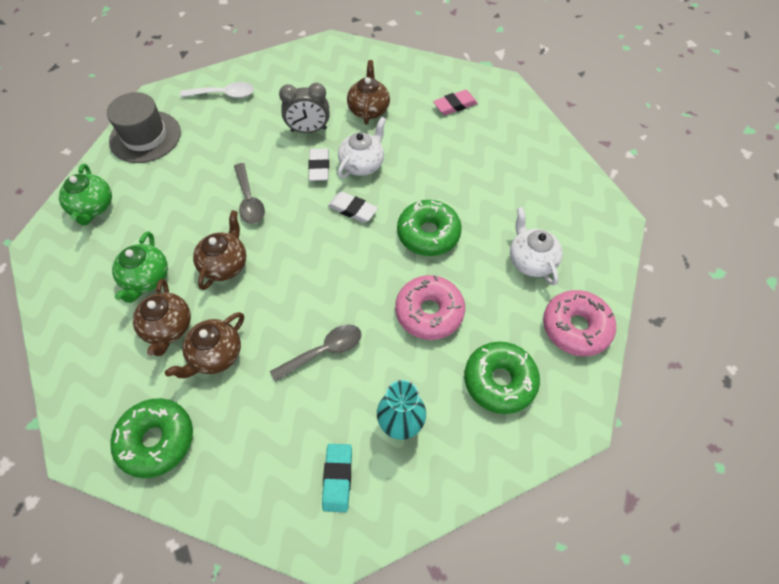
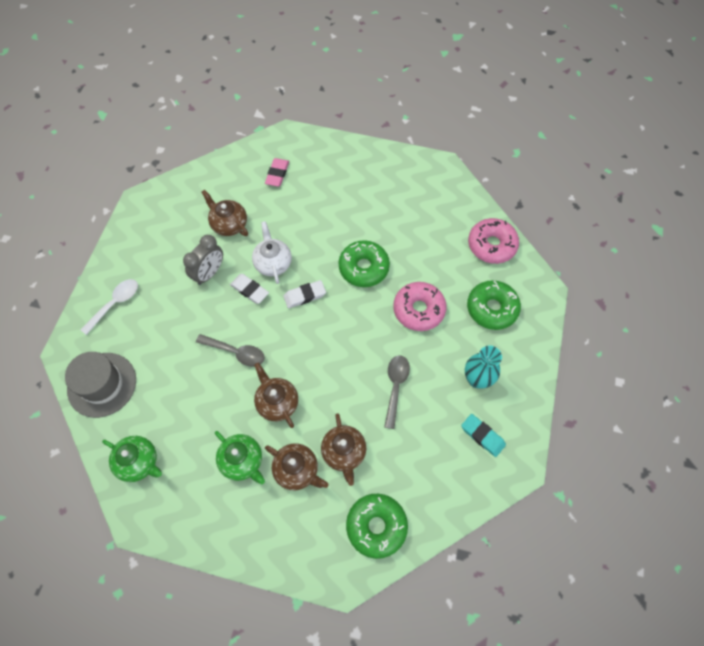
camera: 50 degrees left, 5 degrees up
(531, 261) = (431, 230): white teapot -> none

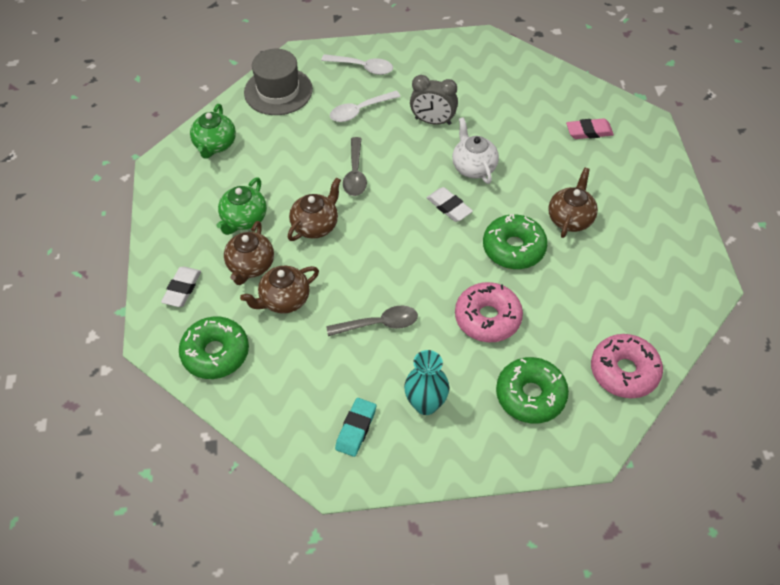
camera: 70 degrees right, 10 degrees down
(166, 324) = (360, 111): none -> white spoon
(229, 224) = (499, 115): brown teapot -> brown teapot (570, 219)
(249, 290) = (431, 159): white eraser -> white eraser (182, 289)
(273, 263) = (473, 167): white teapot -> white teapot turned 75 degrees counterclockwise

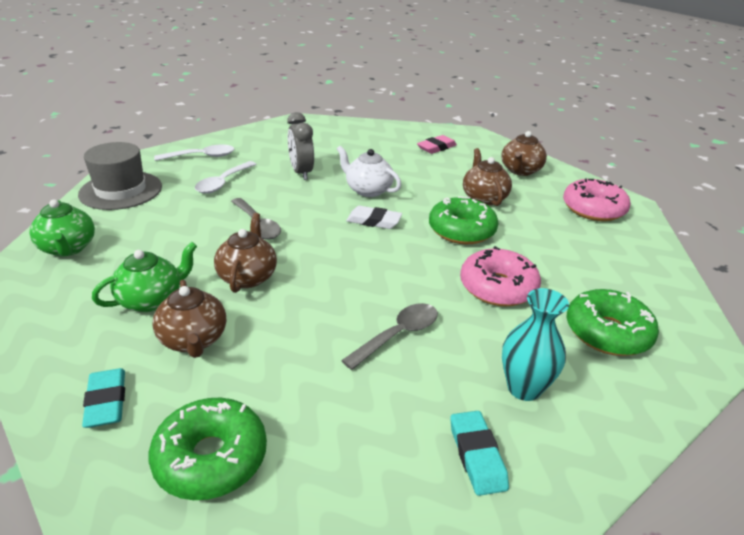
camera: 35 degrees left, 20 degrees down
(182, 289) = (106, 401): white eraser -> turquoise eraser
(244, 219) = (152, 300): green teapot -> green teapot turned 120 degrees counterclockwise
(284, 300) = (264, 357): brown teapot -> brown teapot (520, 170)
(433, 121) = (301, 172): grey clock -> grey clock turned 90 degrees clockwise
(624, 371) = (652, 280): pink donut -> pink donut (593, 209)

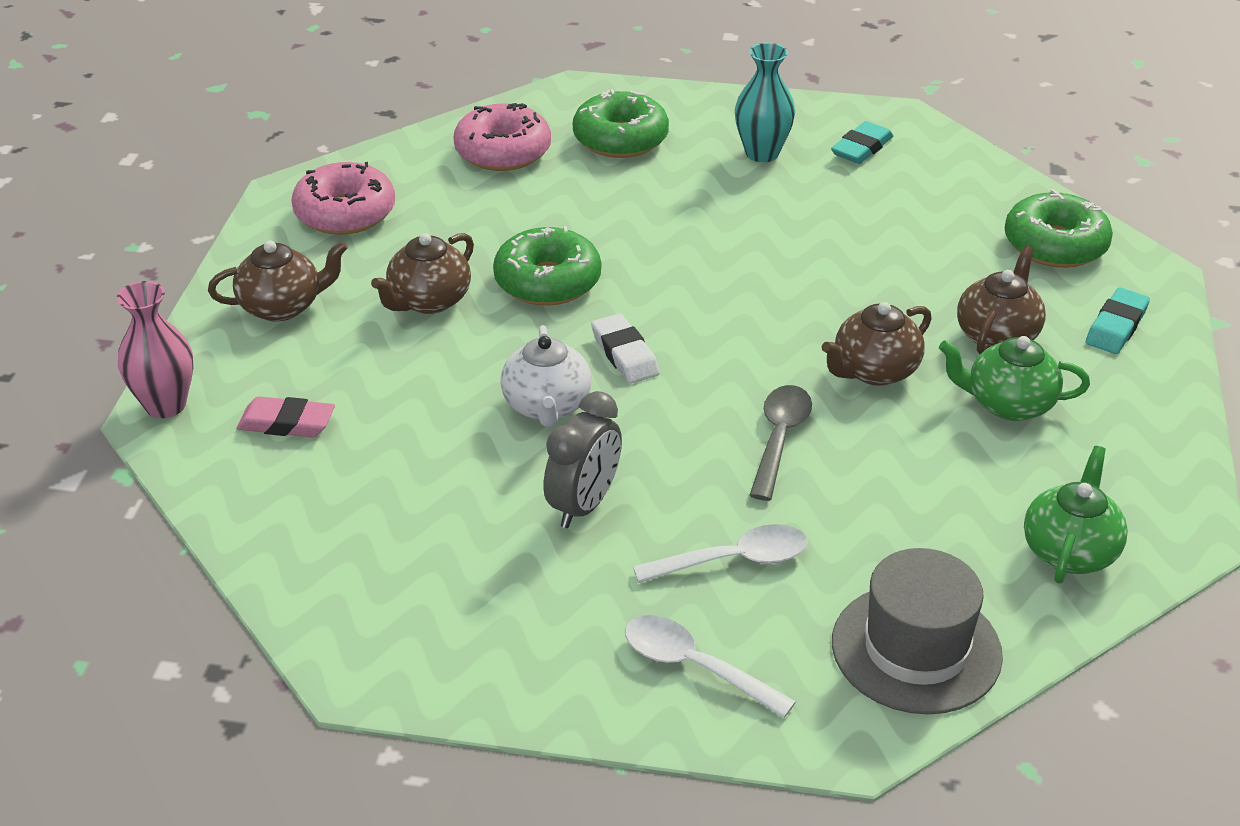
camera: 130 degrees left, 5 degrees up
(398, 335) = (800, 234): grey spoon -> none
(478, 136) = (165, 405): none -> pink vase
(498, 287) = (636, 214): pink donut -> pink donut (503, 151)

